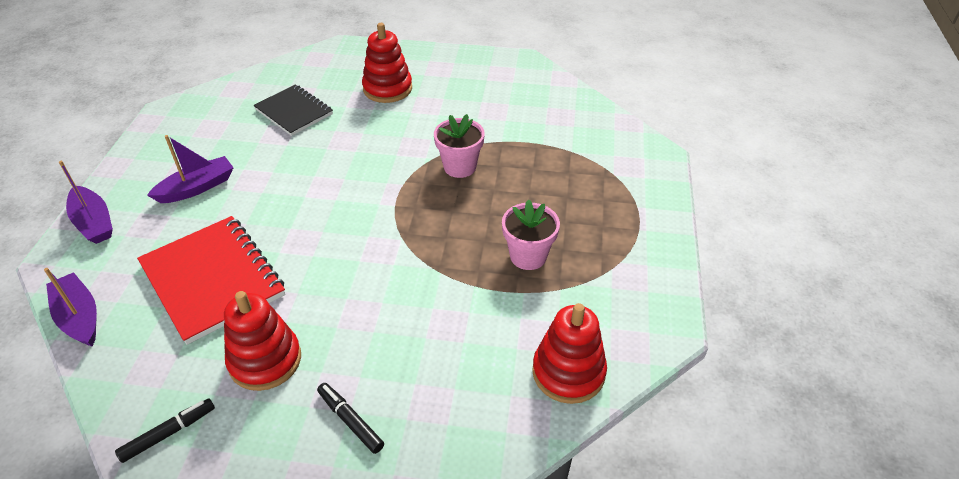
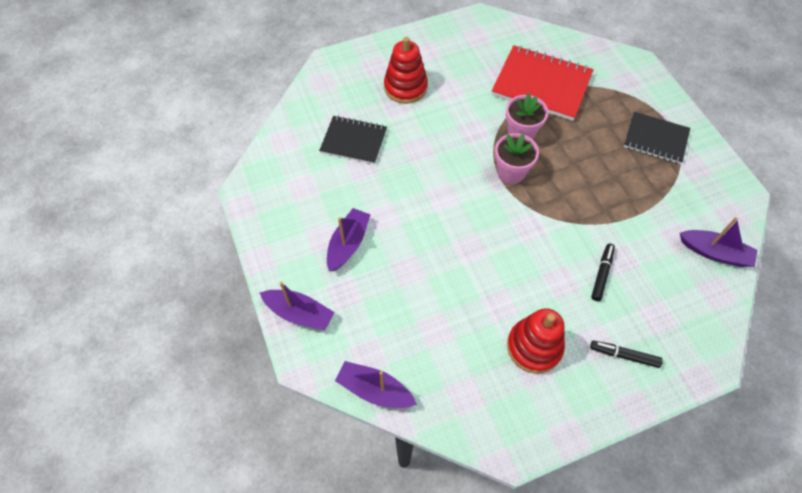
camera: 30 degrees left, 15 degrees up
(168, 433) = (524, 430): black marker -> black marker (601, 274)
(213, 280) = (439, 310): red notebook -> red notebook (541, 85)
(528, 256) = (625, 183): pink flower pot -> pink flower pot (511, 172)
(568, 372) = (714, 253): red stacking toy -> purple boat
(607, 230) = (655, 139): none -> black notebook

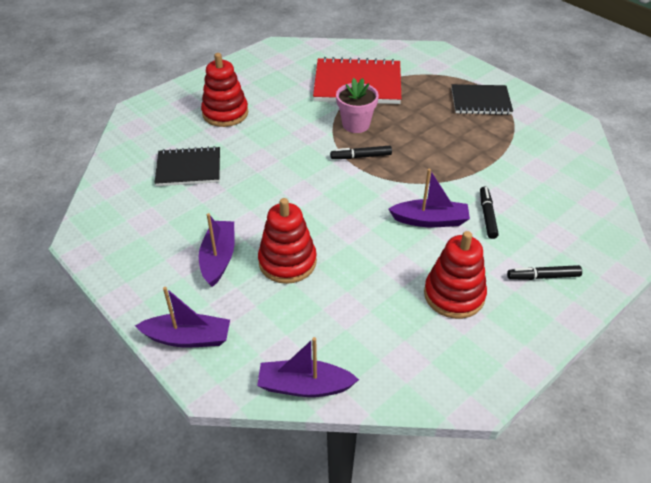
camera: 20 degrees left, 15 degrees down
(403, 266) = (287, 262): none -> red stacking toy
(511, 172) = (361, 156): pink flower pot -> black marker
(714, 253) = (578, 172): purple boat -> purple boat (430, 220)

